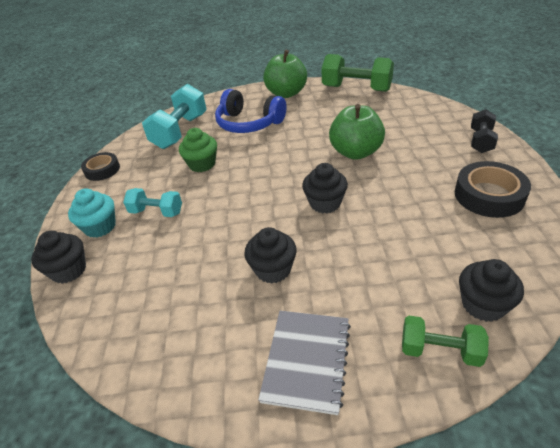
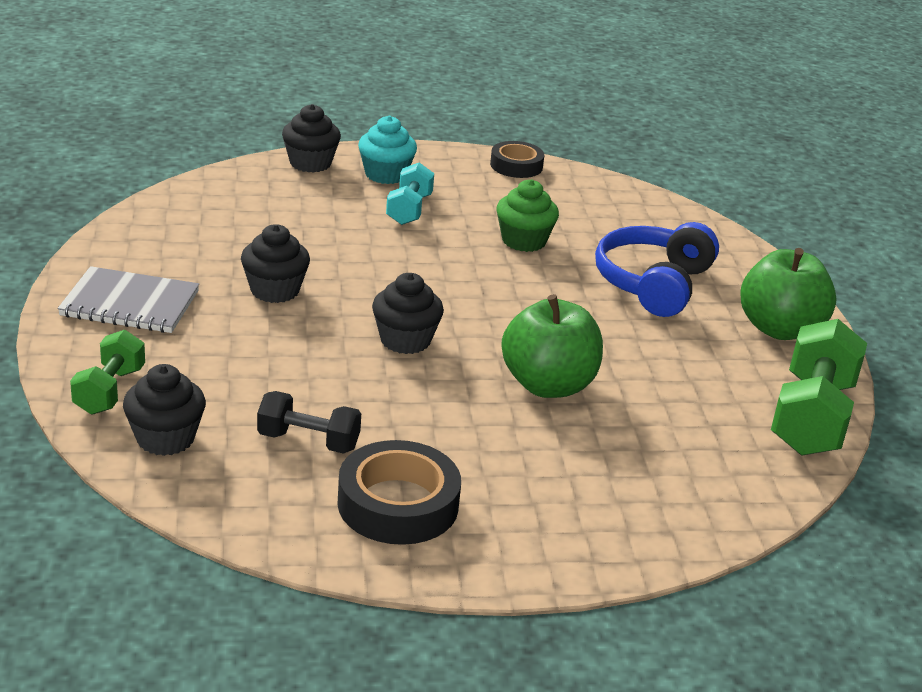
camera: 80 degrees right, 10 degrees down
(180, 131) = (626, 221): turquoise dumbbell -> none
(481, 141) = (580, 540): black dumbbell -> black dumbbell (308, 441)

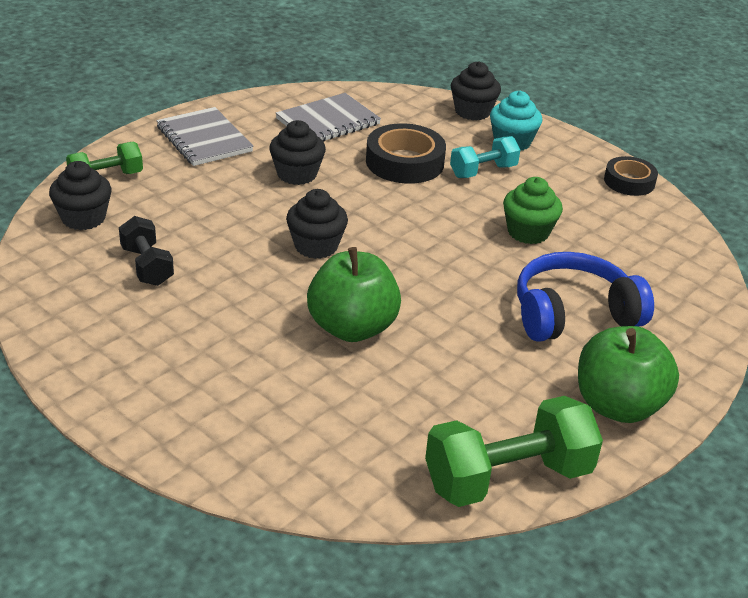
camera: 50 degrees right, 5 degrees up
(210, 230) = (328, 122): none -> grey notebook
(398, 504) = (123, 331): black tape -> black tape (404, 162)

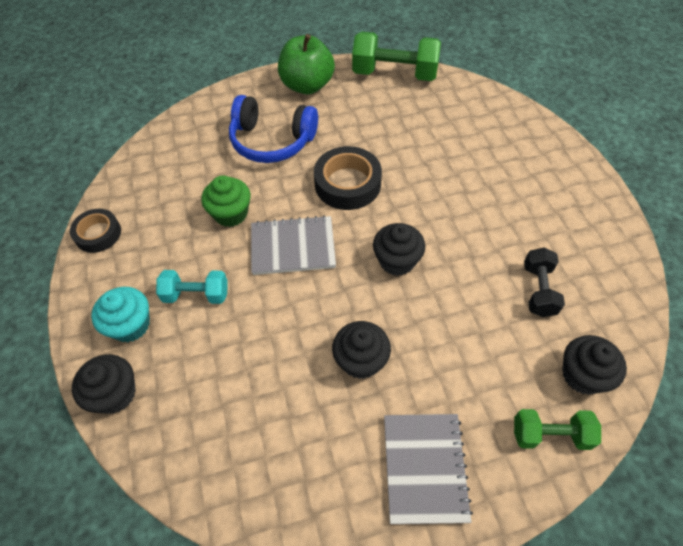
camera: 145 degrees left, 20 degrees up
(328, 122) = (274, 443): grey notebook -> grey notebook (293, 247)
(352, 328) = (415, 180): green apple -> none
(404, 162) = (251, 336): black tape -> black tape (347, 184)

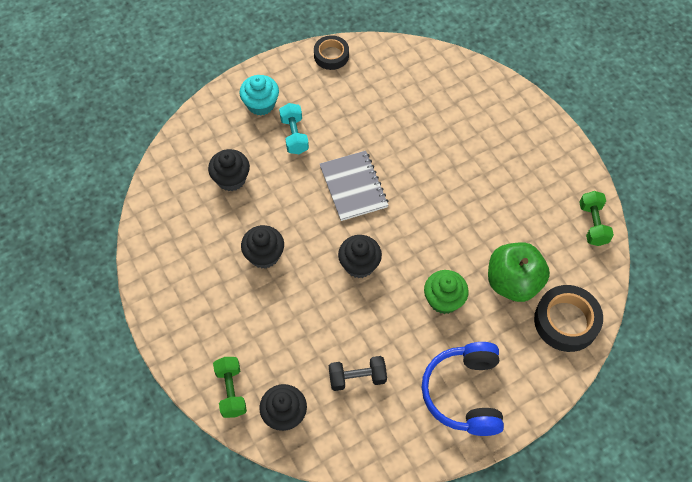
camera: 75 degrees right, 5 degrees up
(115, 394) = (210, 114): black cupcake -> black cupcake (231, 179)
(231, 214) = (374, 135): green cupcake -> green cupcake (443, 300)
(272, 141) = (464, 142): blue headphones -> blue headphones (464, 393)
(307, 85) = (546, 151): green apple -> green apple (513, 282)
(347, 184) = (431, 212): black tape -> black tape (566, 321)
(394, 74) = (593, 224): green dumbbell -> green dumbbell, size x0.58
(424, 468) = (193, 309): grey notebook -> none

